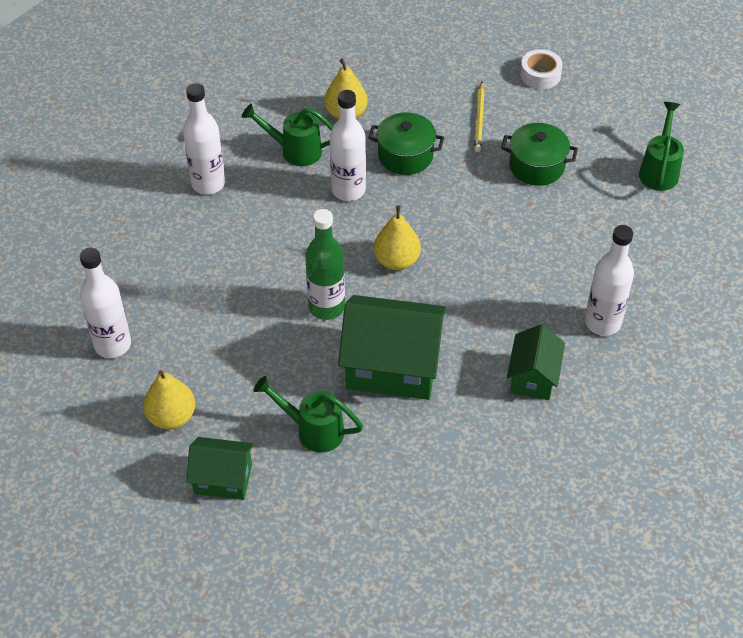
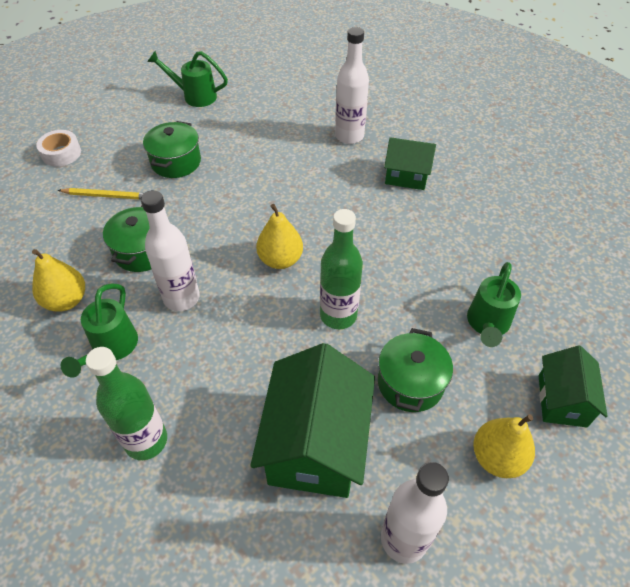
camera: 90 degrees left, 0 degrees up
(208, 183) = (146, 441): white bottle -> green bottle
(249, 359) = (410, 383): none -> green pot
(392, 366) = (406, 264): green house -> green house (315, 444)

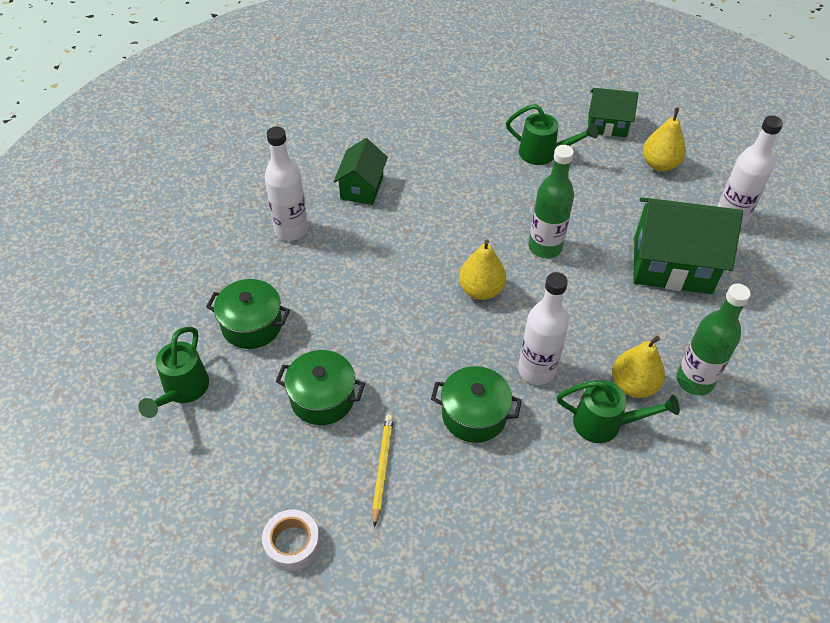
camera: 90 degrees left, 0 degrees up
(66, 300) = (550, 479): yellow pear -> yellow pear (633, 385)
(410, 383) = (606, 205): green pot -> green pot (252, 325)

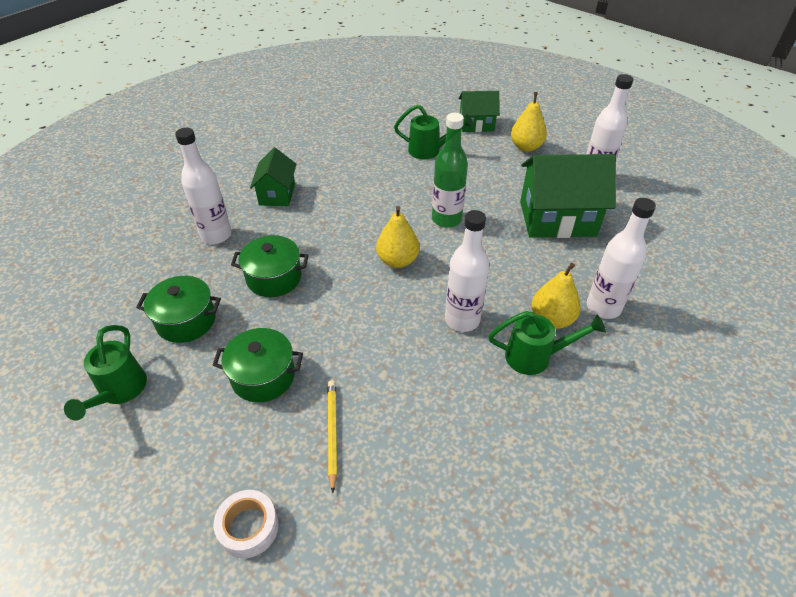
camera: 10 degrees left, 5 degrees down
(474, 415) = (412, 368): green pot -> green pot (274, 278)
(694, 380) = (603, 307): green bottle -> white bottle

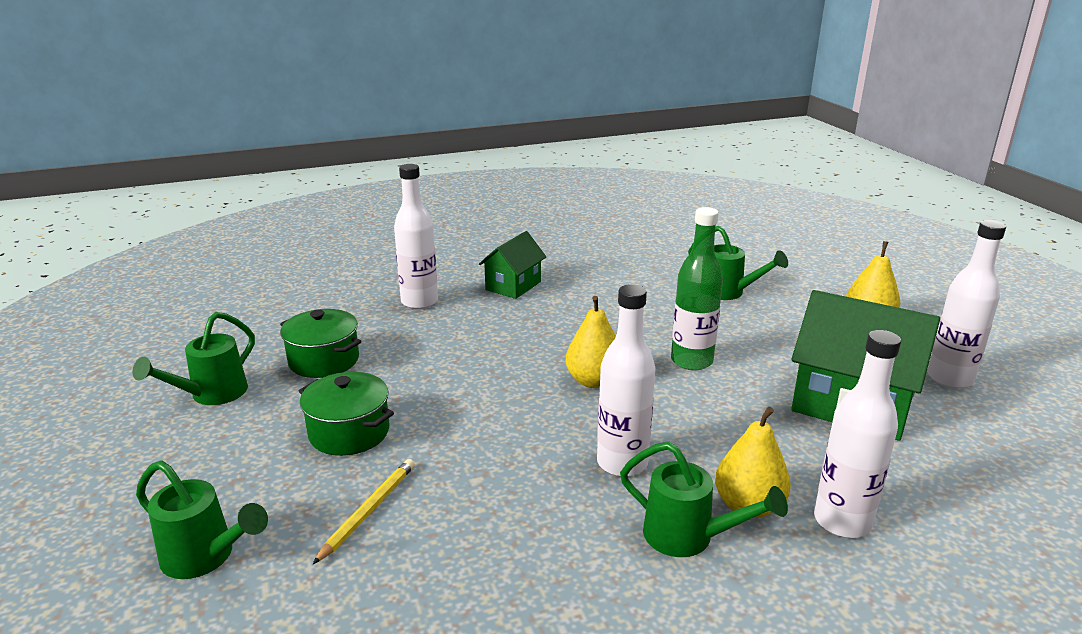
camera: 30 degrees right, 20 degrees down
(248, 527) = (205, 557): white tape -> green watering can
(274, 278) = (442, 353): green pot -> none
(476, 124) = (814, 283): green house -> none

